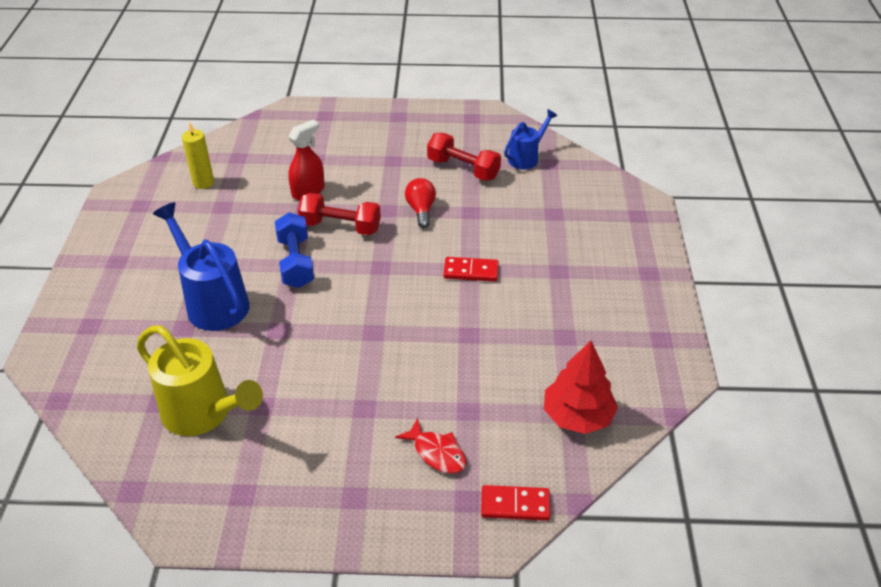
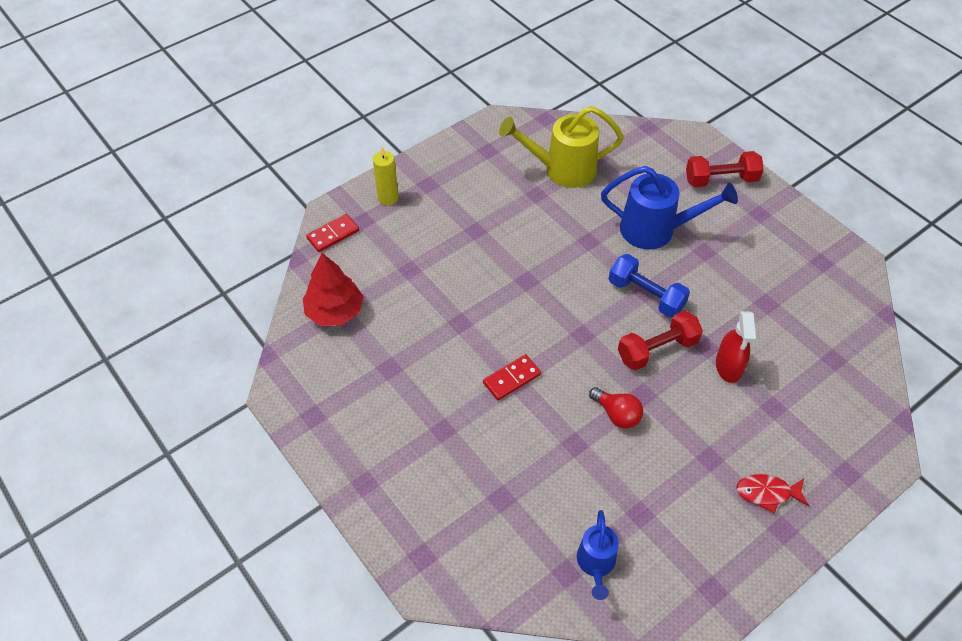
camera: 140 degrees right, 10 degrees up
(203, 182) = (816, 314): yellow candle -> yellow candle (388, 198)
(436, 453) = (404, 233): red fish -> red fish (767, 493)
(463, 169) = (637, 497): red dumbbell -> red dumbbell (721, 180)

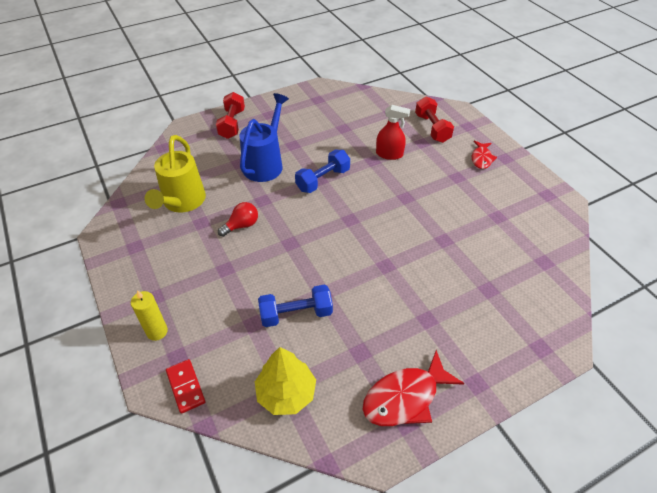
camera: 80 degrees left, 5 degrees down
(335, 311) = (286, 393): red tree -> yellow tree
(341, 414) = (405, 397): none -> red fish
(428, 303) = (296, 314): none -> blue dumbbell
(511, 378) = (383, 267): red domino -> none
(596, 564) = (536, 245): blue watering can -> none
(617, 414) = (421, 213): red light bulb -> red light bulb (241, 225)
(657, 349) = (370, 183): red dumbbell -> red dumbbell (432, 128)

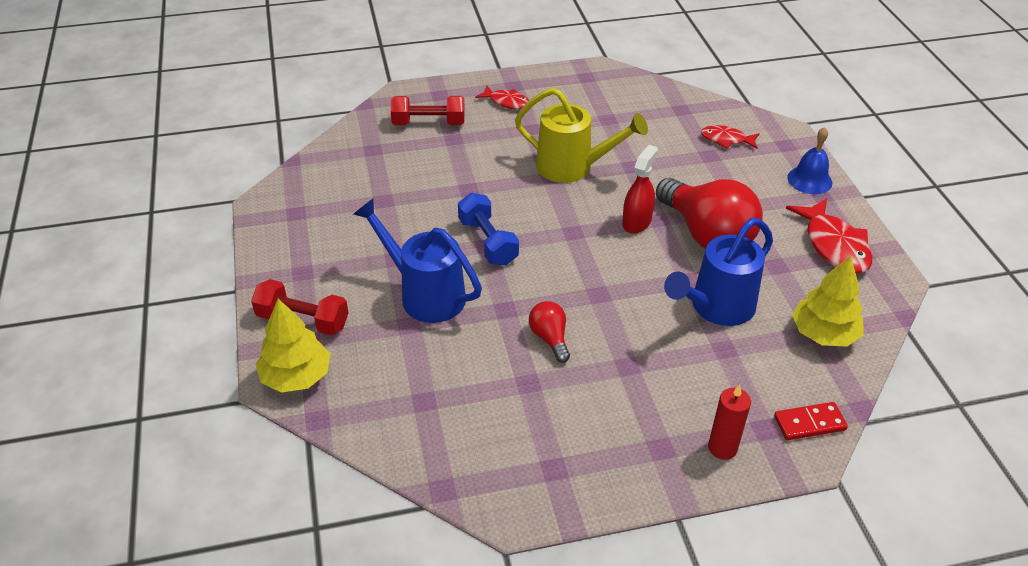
camera: 75 degrees left, 5 degrees down
(157, 331) = (722, 448): yellow candle -> red candle
(182, 202) = (475, 402): yellow watering can -> yellow watering can (573, 167)
(191, 132) = (296, 376): none -> yellow tree
(296, 314) = (716, 308): blue dumbbell -> blue watering can
(380, 299) = (707, 234): none -> red light bulb
(389, 154) = (463, 171): red spray bottle -> red spray bottle (636, 222)
(495, 372) = (809, 180): none -> blue bell
(519, 299) = (726, 140): none -> red fish

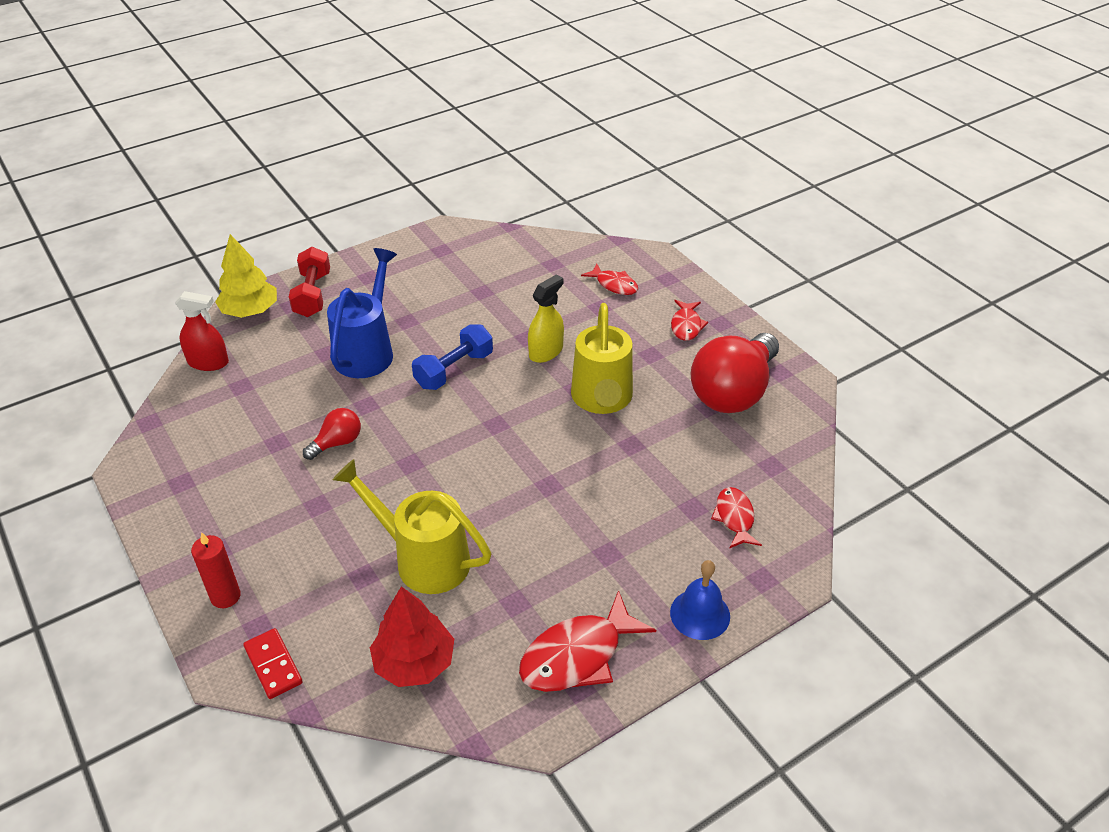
camera: 70 degrees right, 0 degrees up
(429, 123) = (614, 285): red dumbbell -> red fish
(495, 182) = (546, 352): none -> yellow spray bottle
(636, 222) = (535, 468): red spray bottle -> red spray bottle (208, 362)
(707, 234) = (541, 530): red light bulb -> red light bulb (733, 392)
(716, 308) = (423, 559): blue watering can -> yellow watering can
(823, 333) = (414, 662): yellow tree -> red tree

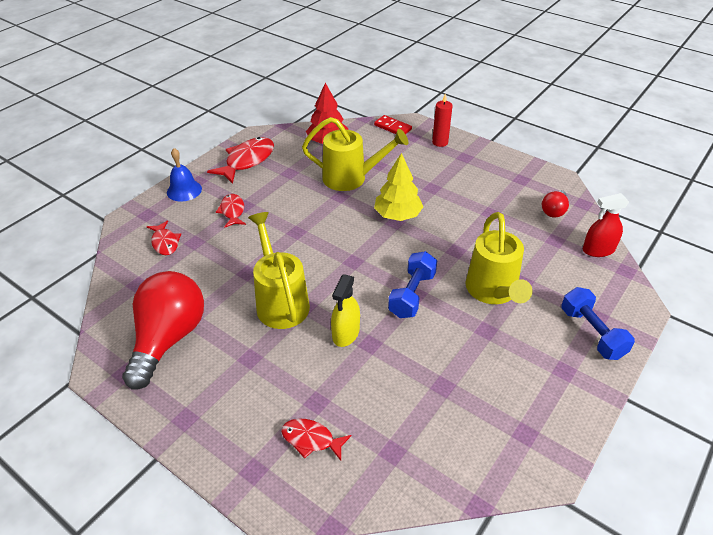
camera: 160 degrees right, 0 degrees up
(250, 311) = (622, 301): yellow tree -> yellow tree (397, 215)
(313, 294) = (592, 333): red dumbbell -> blue dumbbell
(337, 443) = (452, 222): red light bulb -> red light bulb (553, 211)
(367, 351) = (493, 292): blue watering can -> yellow watering can
(686, 325) = (221, 403): red fish -> red fish (232, 211)

